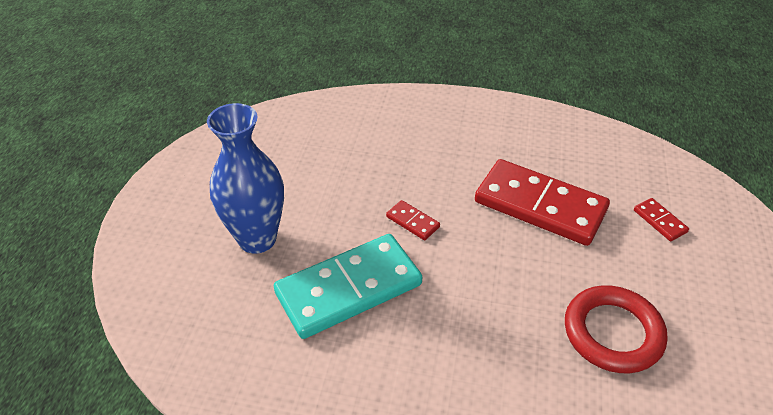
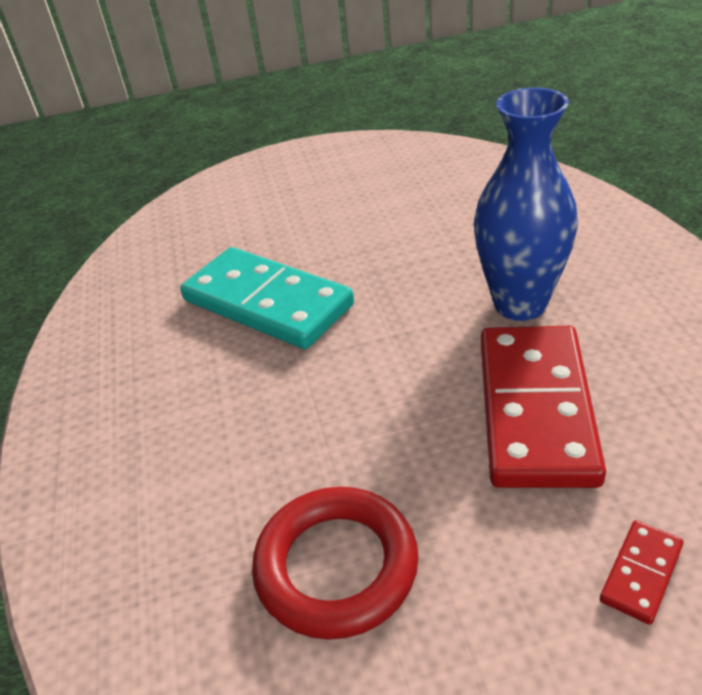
camera: 70 degrees right, 5 degrees down
(257, 239) = (295, 223): blue vase -> blue vase (520, 304)
(412, 222) = (402, 308): red domino -> none

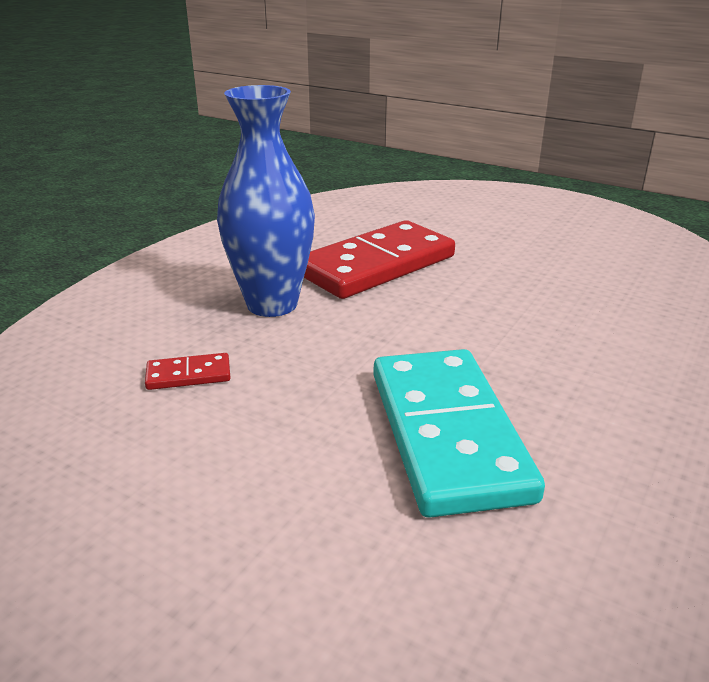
camera: 140 degrees left, 10 degrees down
(336, 566) = (574, 273): red ring -> none
(641, 573) = (437, 218): red domino -> red domino (188, 375)

